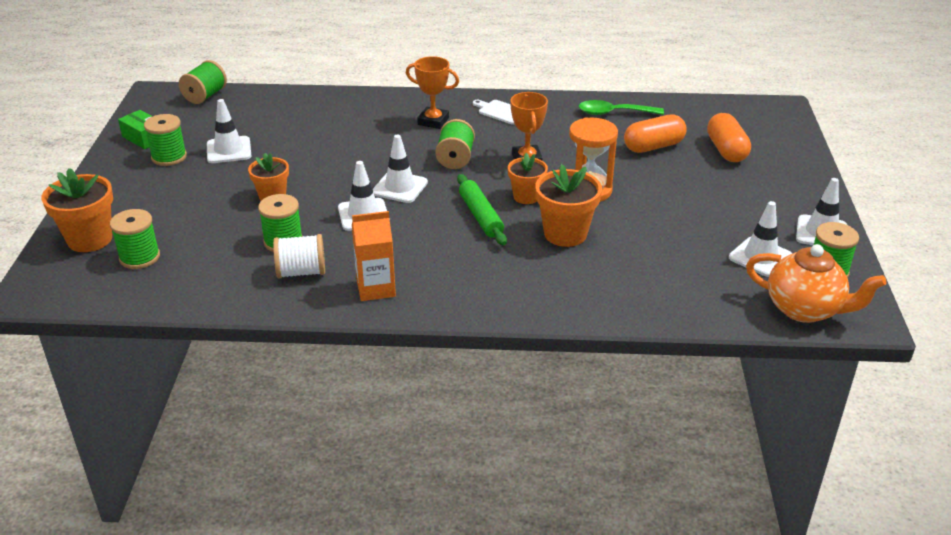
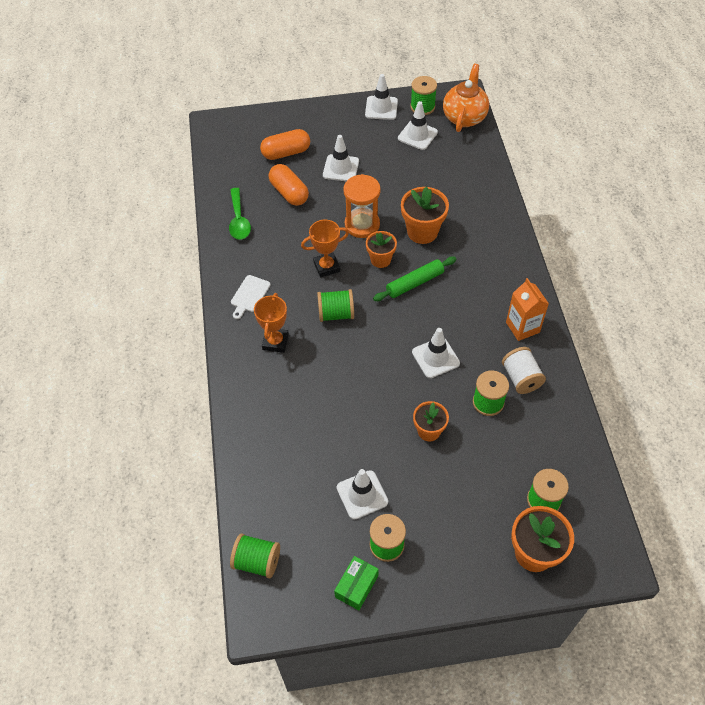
camera: 100 degrees left, 20 degrees up
(400, 187) = (389, 342): white traffic cone -> white traffic cone (341, 168)

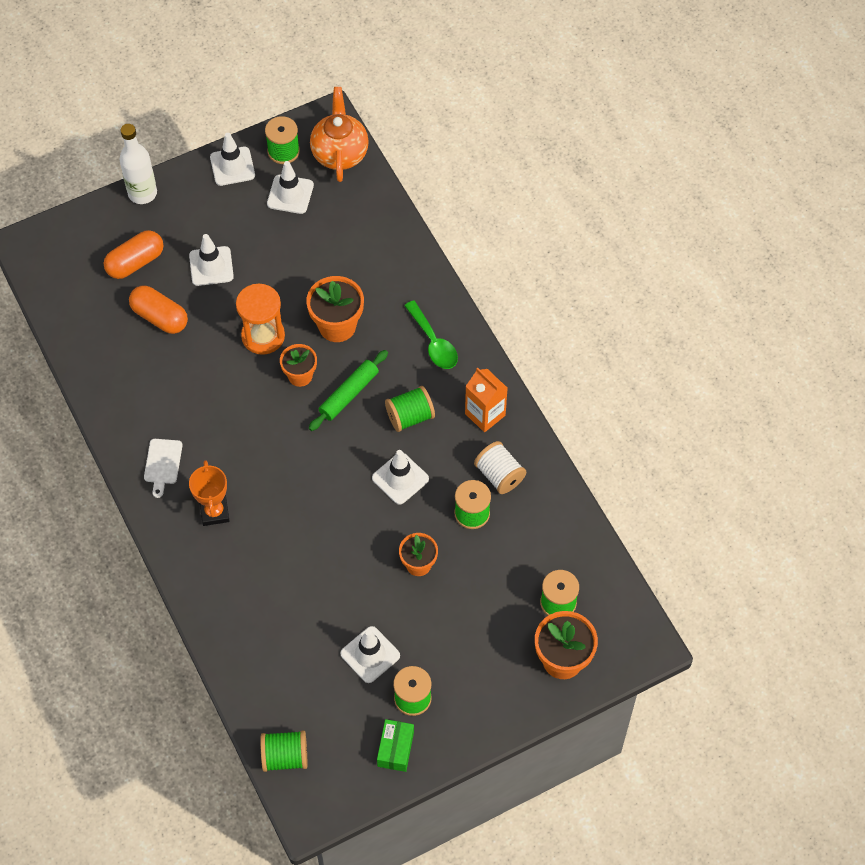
camera: 20 degrees left, 5 degrees up
(239, 220) = (112, 371): green spoon -> green spoon (433, 342)
(309, 110) = (142, 193): none -> white bottle
(326, 267) = (240, 402): orange trophy -> none
(336, 314) = (271, 458): green spool -> green spool (410, 416)

